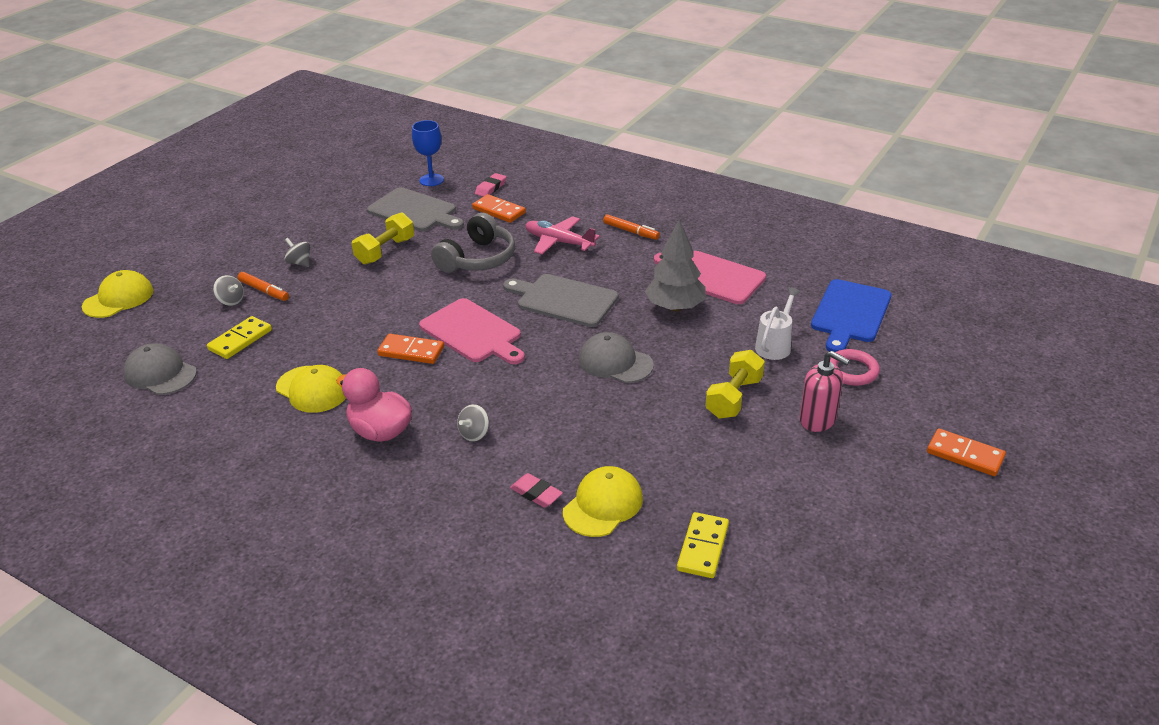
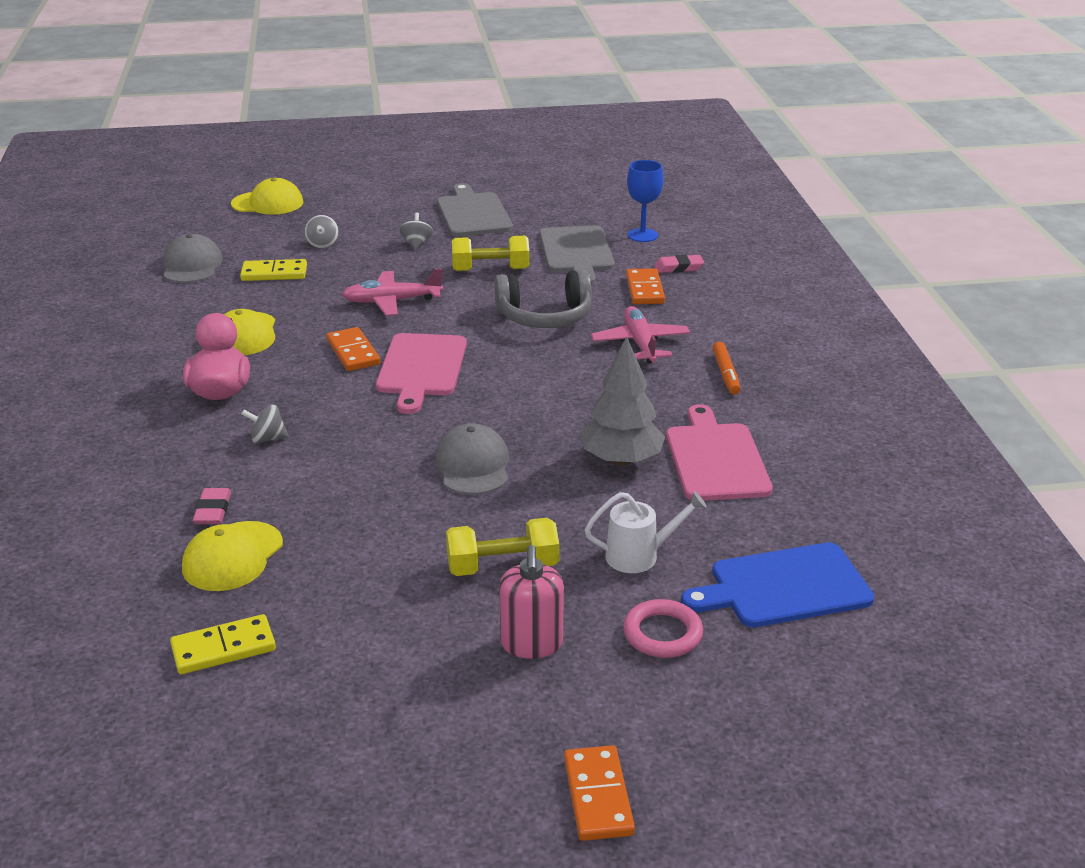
camera: 50 degrees right, 5 degrees down
(264, 291) = (355, 249): orange marker -> none
(365, 307) = (391, 301): none -> pink plane
(564, 300) = (541, 391): grey cutting board -> grey cutting board (473, 213)
(603, 505) = (232, 556): yellow cap -> yellow cap turned 120 degrees clockwise

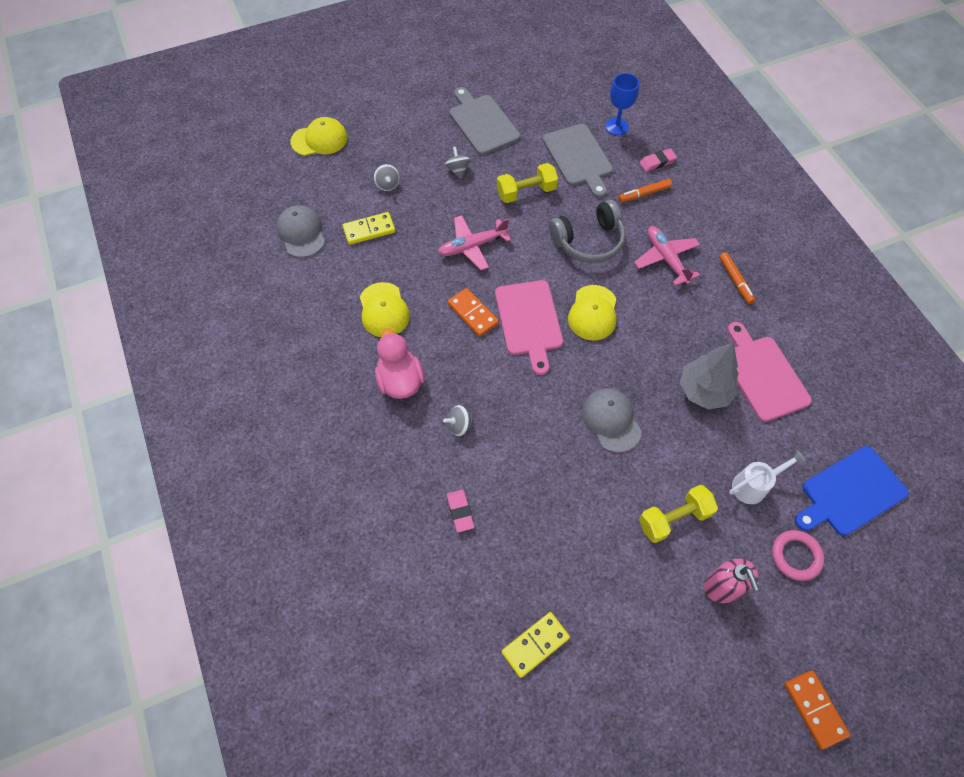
camera: 15 degrees left, 30 degrees up
(232, 556) = (497, 555): yellow cap -> yellow cap (593, 313)
(644, 289) = (644, 194): orange domino -> orange marker

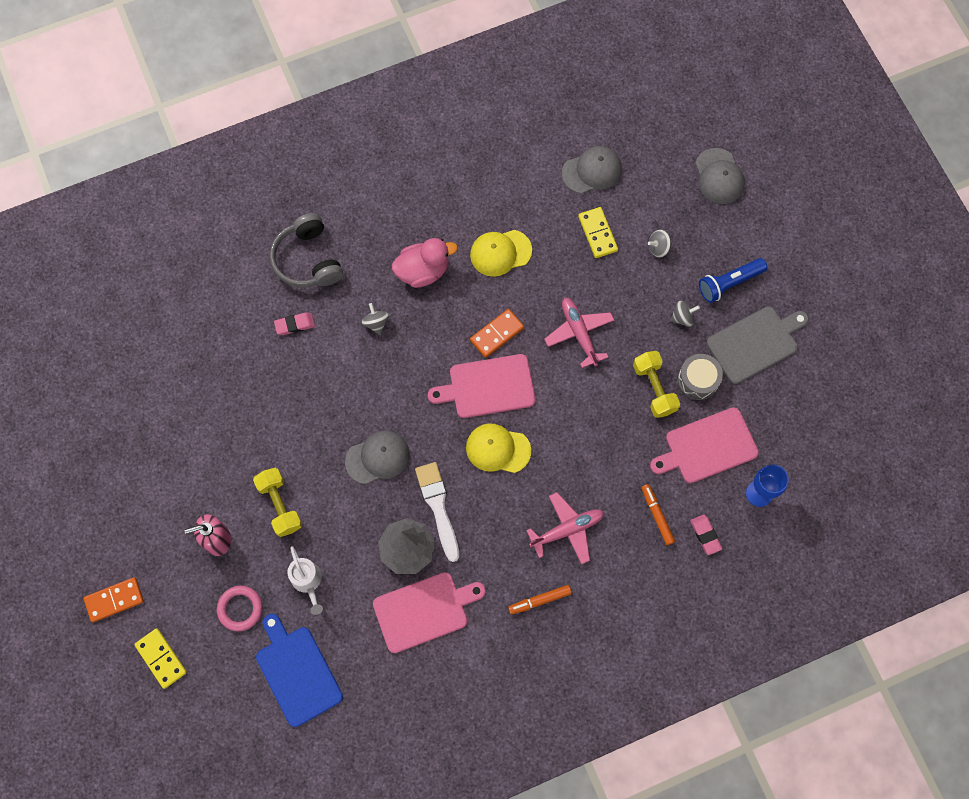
camera: 90 degrees right, 10 degrees up
(319, 139) = (719, 176): yellow cap -> grey cap
(425, 137) = (729, 283): none -> blue flashlight
(517, 161) = (698, 380): none -> grey drum
(535, 645) = (181, 383): yellow domino -> yellow domino (161, 658)
(578, 157) = (708, 446): grey cutting board -> pink cutting board
(588, 241) = (588, 450): grey headphones -> grey headphones (308, 260)
(657, 364) = (438, 507): none -> white brush

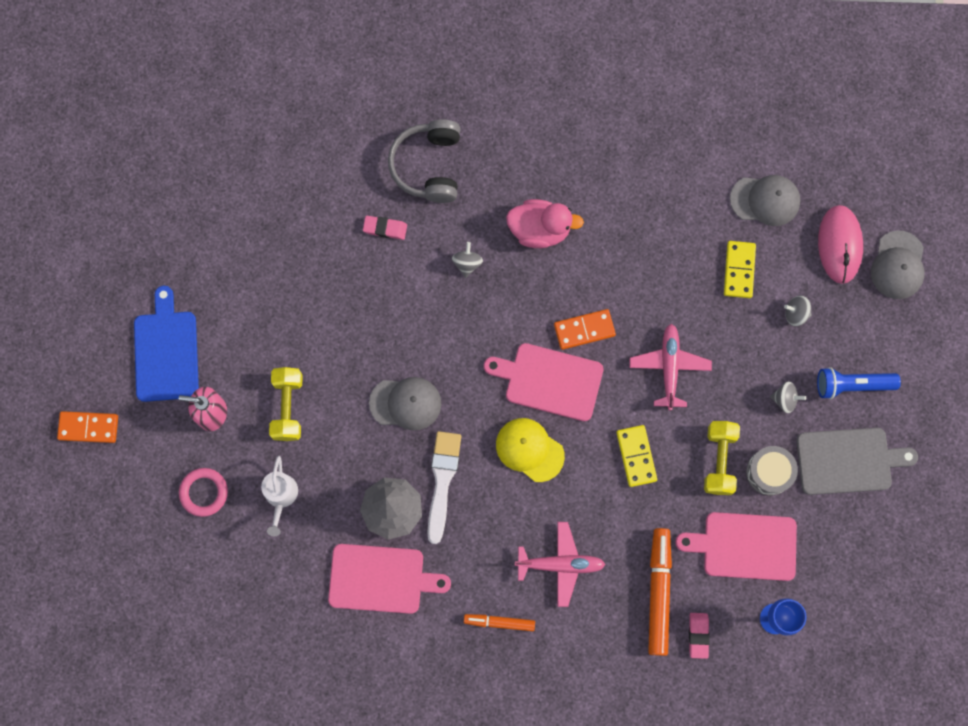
camera: 25 degrees right, 5 degrees up
(161, 658) = (107, 506): yellow domino -> yellow domino (636, 456)
(297, 672) = (230, 581): blue cutting board -> blue cutting board (166, 352)
(500, 253) = (628, 246): yellow cap -> none
(657, 515) = (658, 592): orange marker -> orange marker, size x1.76
(666, 180) = (839, 245): none -> pink mouse

